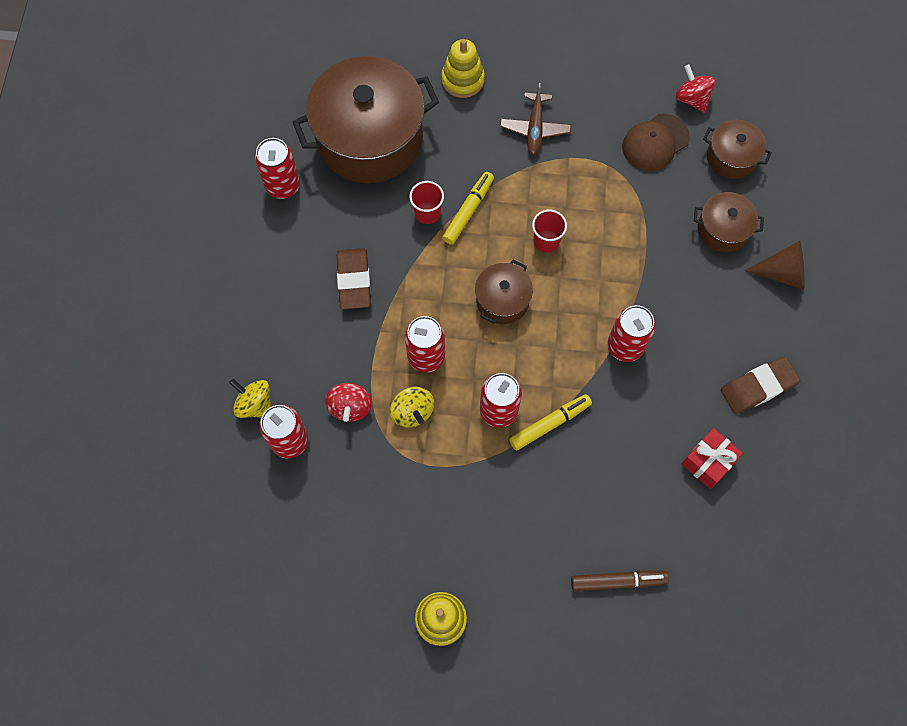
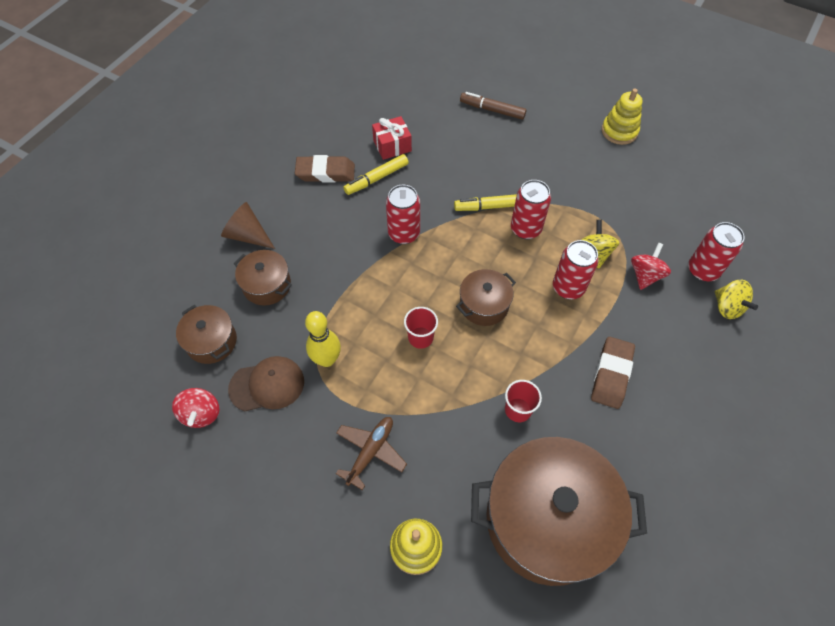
camera: 155 degrees left, 10 degrees down
(283, 186) = (659, 504): red can -> none
(468, 211) = (478, 395): yellow marker -> yellow marker (376, 178)
(619, 185) = (327, 359): none -> yellow bowling pin

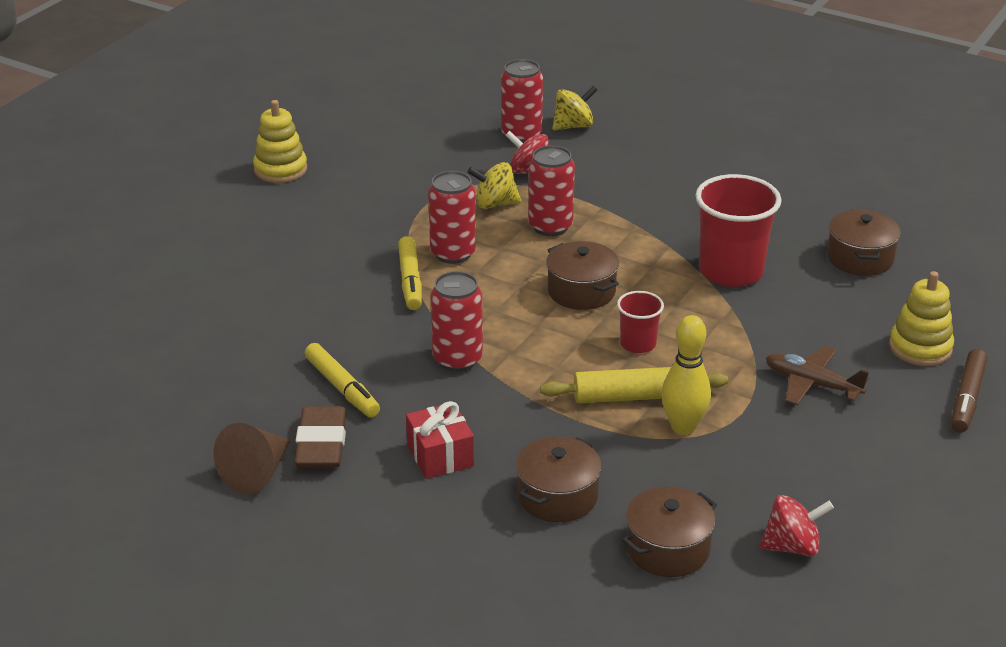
camera: 90 degrees left, 25 degrees down
(247, 235) = (454, 527): brown cone -> brown cone (257, 472)
(267, 385) = (733, 482): brown cap -> none
(361, 331) = (633, 396): none -> yellow rolling pin
(392, 146) = (271, 372): red gift -> red gift (440, 455)
(492, 110) = (211, 273): brown marker -> brown marker (967, 398)
(518, 410) = (731, 271): red cup -> red cup, size x1.91
(547, 520) = (860, 258): brown pot -> brown pot, size x0.47
(611, 374) = (672, 206): brown eraser -> none

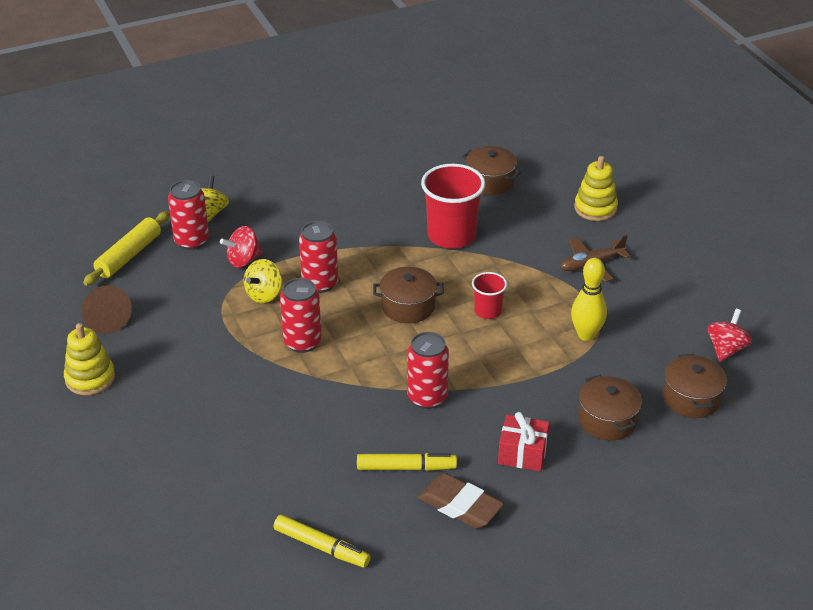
camera: 55 degrees left, 5 degrees up
(257, 472) = (463, 553): brown cone -> brown cone (106, 319)
(410, 280) = (313, 377): yellow marker -> yellow marker (321, 547)
(633, 396) = (539, 340): yellow rolling pin -> yellow rolling pin (129, 255)
(967, 398) = (654, 218): brown marker -> none

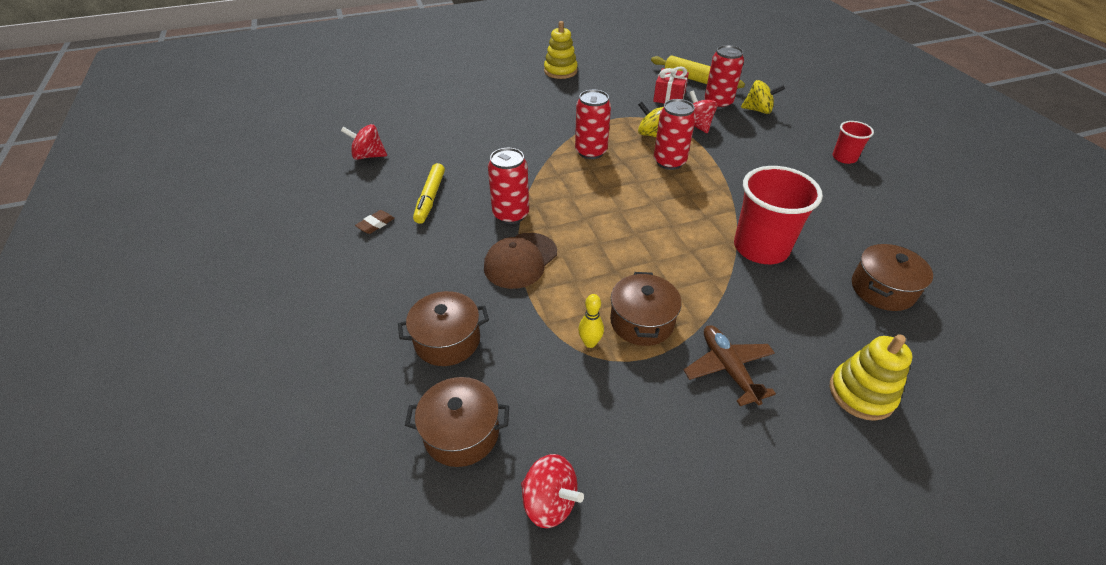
camera: 95 degrees right, 5 degrees up
(106, 319) = (621, 74): brown cone -> none
(321, 547) = (368, 156): yellow marker -> red spinning top
(408, 306) = (638, 210): brown pot -> brown pot (642, 321)
(460, 506) = (376, 224): brown eraser -> brown eraser, size x0.52
(488, 311) = (632, 264): red cup -> red cup (844, 158)
(497, 384) = (520, 260): none -> brown cap
(522, 453) = (422, 268): red gift -> red gift (669, 97)
(586, 335) = (590, 343): yellow bowling pin -> yellow bowling pin, size x0.59

